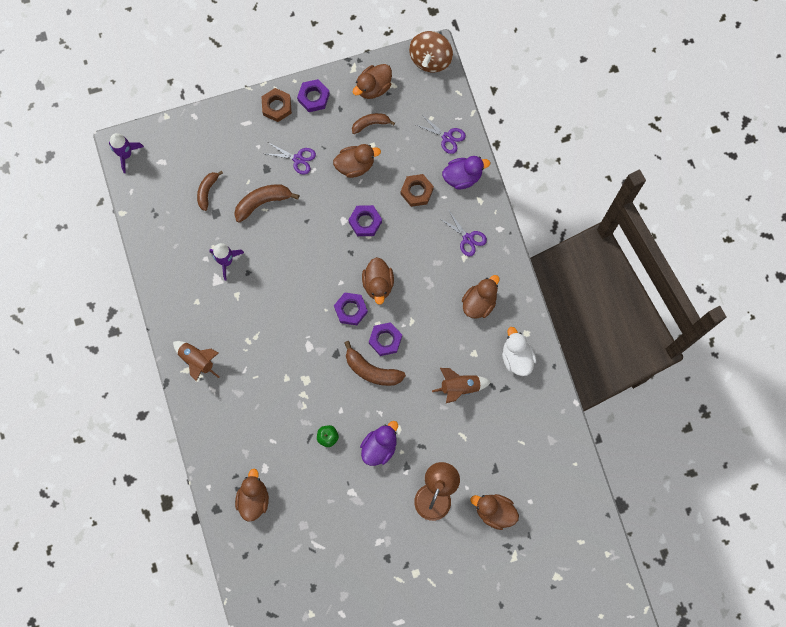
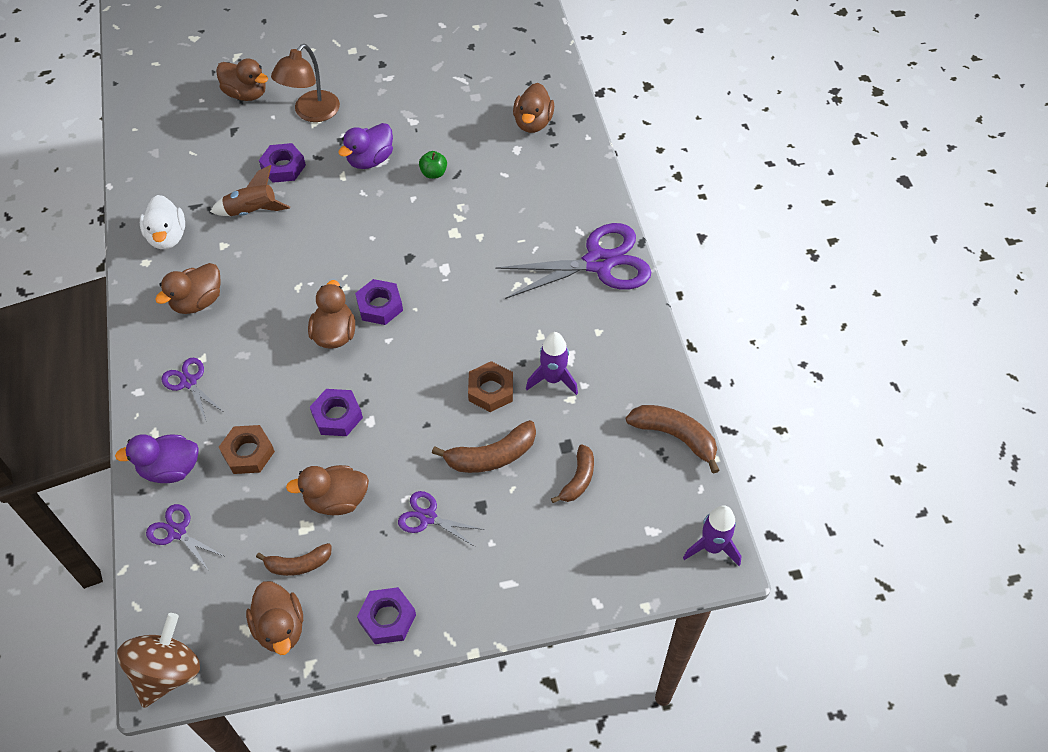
camera: 175 degrees left, 20 degrees down
(197, 360) = (598, 263): brown rocket -> purple scissors
(277, 106) = (453, 607): brown nut -> brown nut (491, 390)
(372, 370) = (364, 236): brown banana -> brown banana (675, 436)
(373, 87) = (280, 627): brown duck -> brown duck turned 105 degrees clockwise
(385, 340) = (339, 268): purple nut -> purple nut (283, 167)

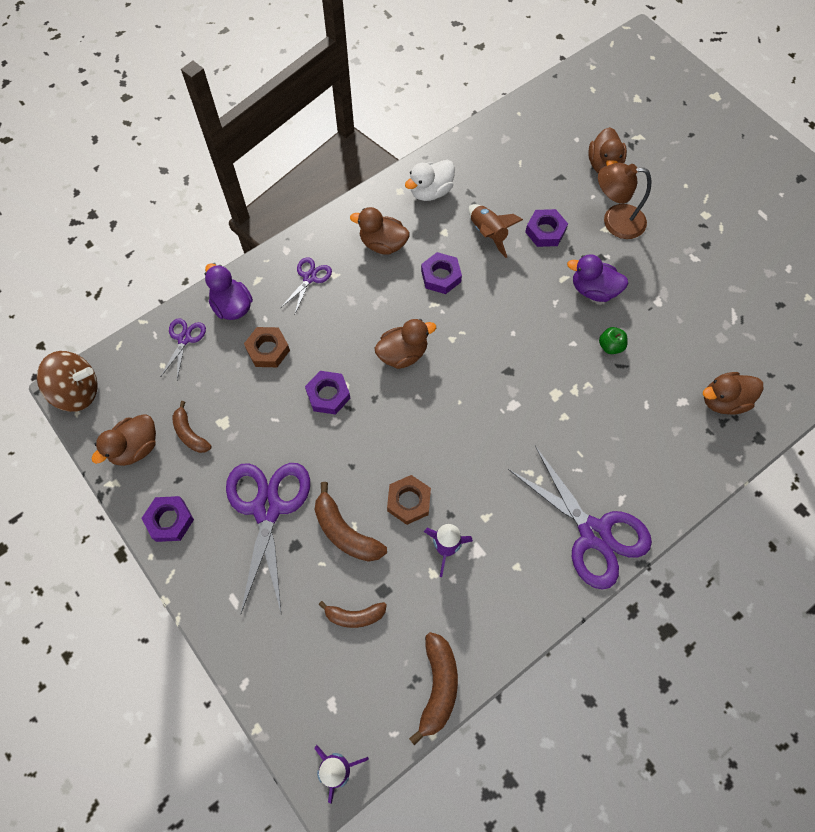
camera: 65 degrees right, 10 degrees up
(336, 500) = (254, 432): brown duck -> none
(379, 306) = (447, 373): purple nut -> purple nut (441, 276)
(428, 517) = (267, 508): purple scissors -> purple scissors, size x2.06

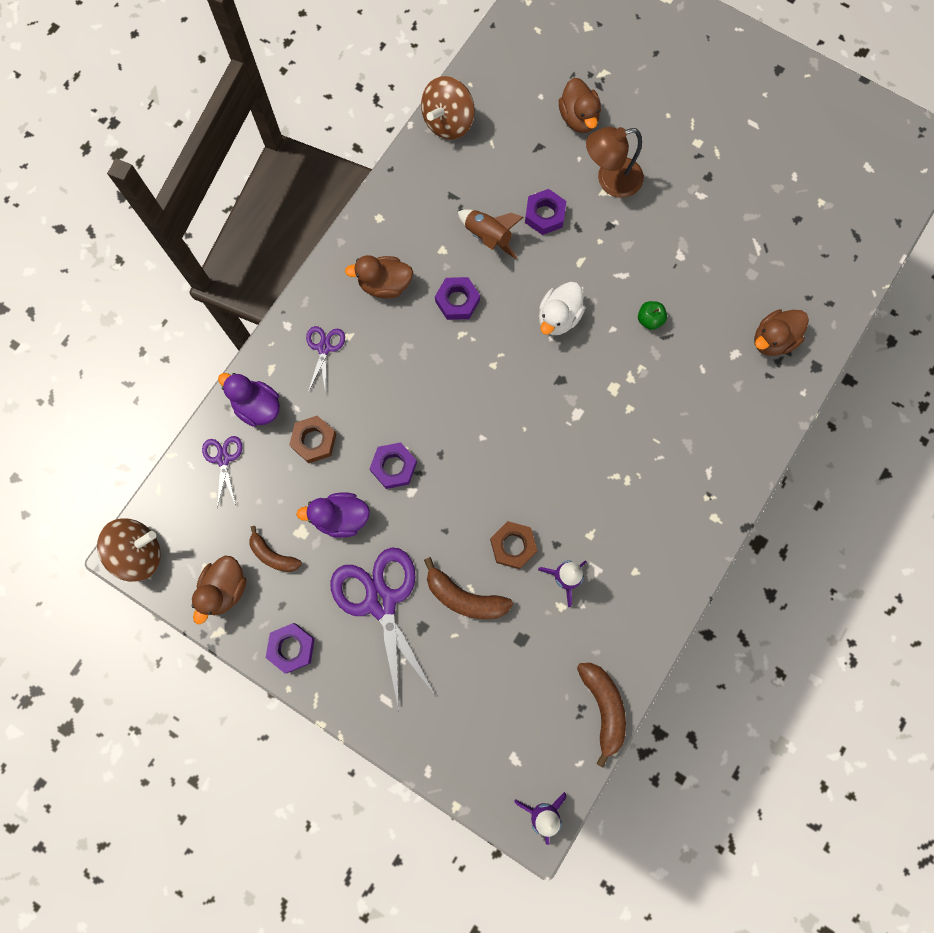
camera: 20 degrees left, 10 degrees up
(355, 616) = (504, 672): brown banana -> none
(403, 354) = (451, 398): brown duck -> none
(430, 192) = (411, 208): white duck -> white duck (558, 317)
(488, 136) = (448, 122): none -> brown spinning top
(593, 290) = (614, 264): purple duck -> purple duck (341, 518)
(594, 533) = (694, 514): purple scissors -> none

